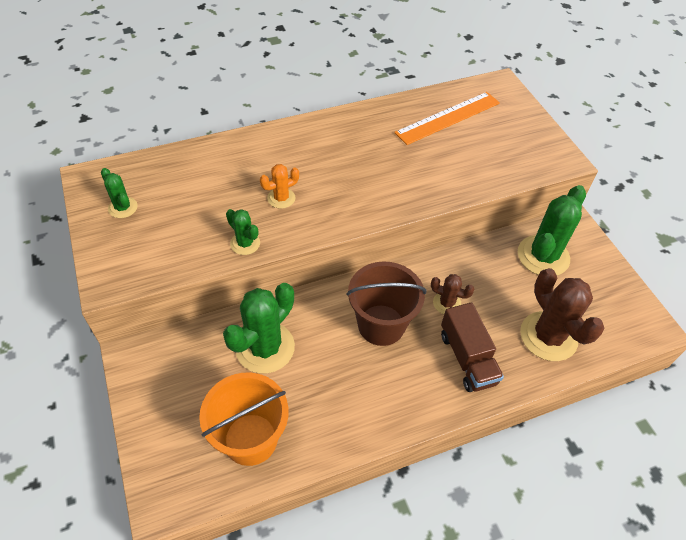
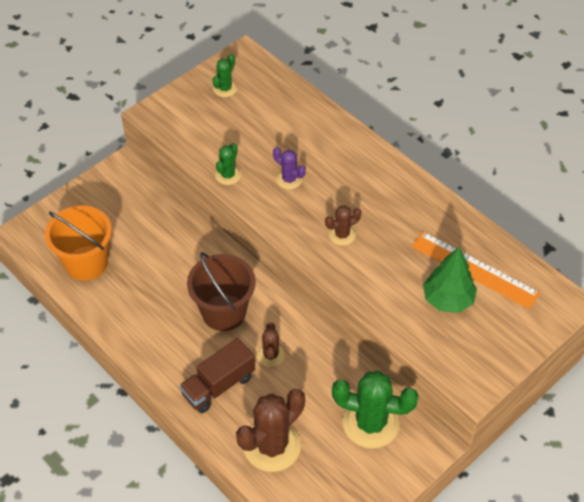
camera: 70 degrees right, 0 degrees up
(265, 347) = (166, 242): green cactus -> none
(281, 198) = (289, 179): orange cactus -> purple cactus
(370, 184) = (342, 235): none -> brown cactus
(472, 143) = (447, 299): none -> green tree

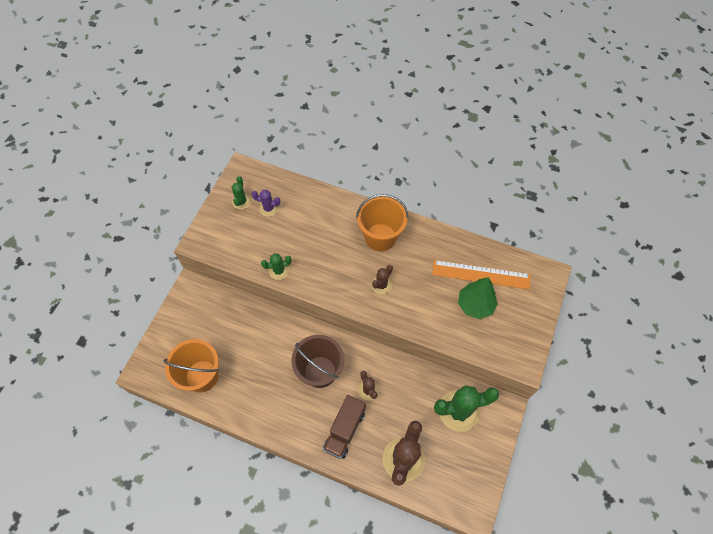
camera: 25 degrees left, 10 degrees up
(228, 175) = (278, 271): green cactus -> green cactus turned 75 degrees clockwise
(289, 179) = (323, 256): purple cactus -> purple cactus (268, 208)
(370, 184) = (380, 237): none -> orange bucket

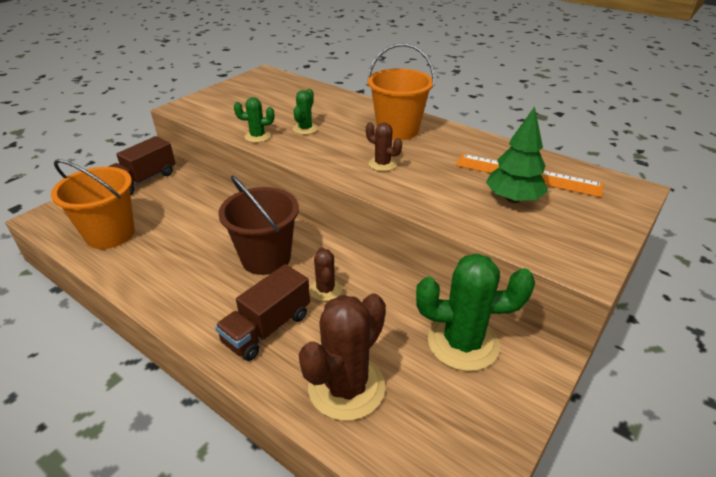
camera: 15 degrees right, 25 degrees down
(192, 311) = (143, 180): none -> brown truck
(241, 201) = (249, 90): green cactus -> green cactus (305, 129)
(268, 208) = (275, 97): purple cactus -> none
(381, 285) = (382, 164): brown cactus -> brown cactus turned 75 degrees clockwise

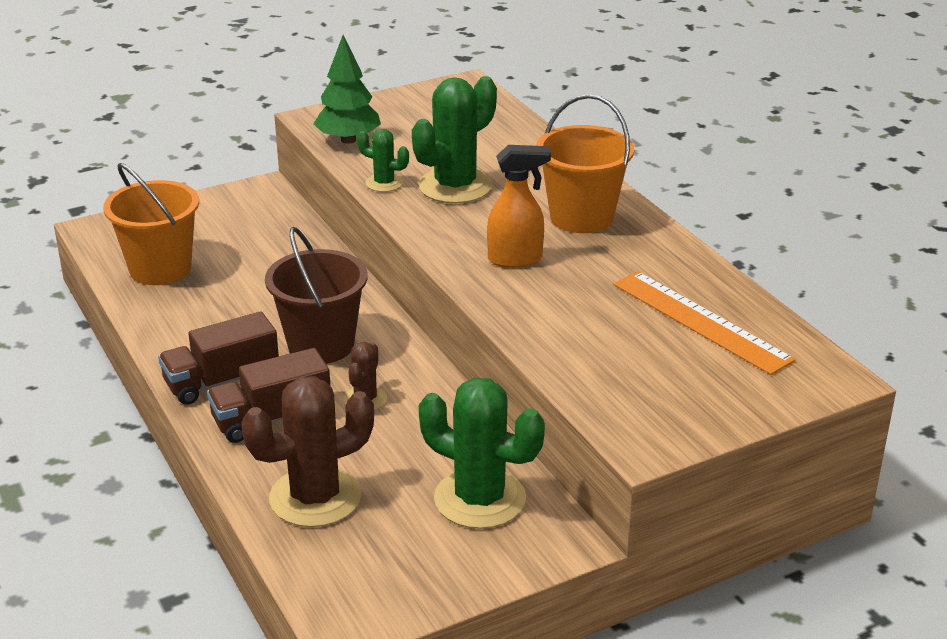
camera: 25 degrees right, 5 degrees down
(143, 180) = (233, 210): brown truck -> brown truck (221, 381)
(305, 129) = (455, 186): green cactus -> green cactus, size x1.95
(382, 164) = (516, 259): brown cactus -> orange spray bottle
(513, 199) = (644, 346): green tree -> green tree (348, 140)

